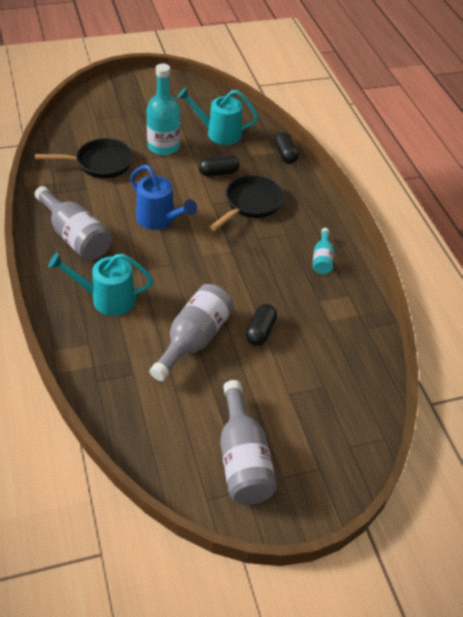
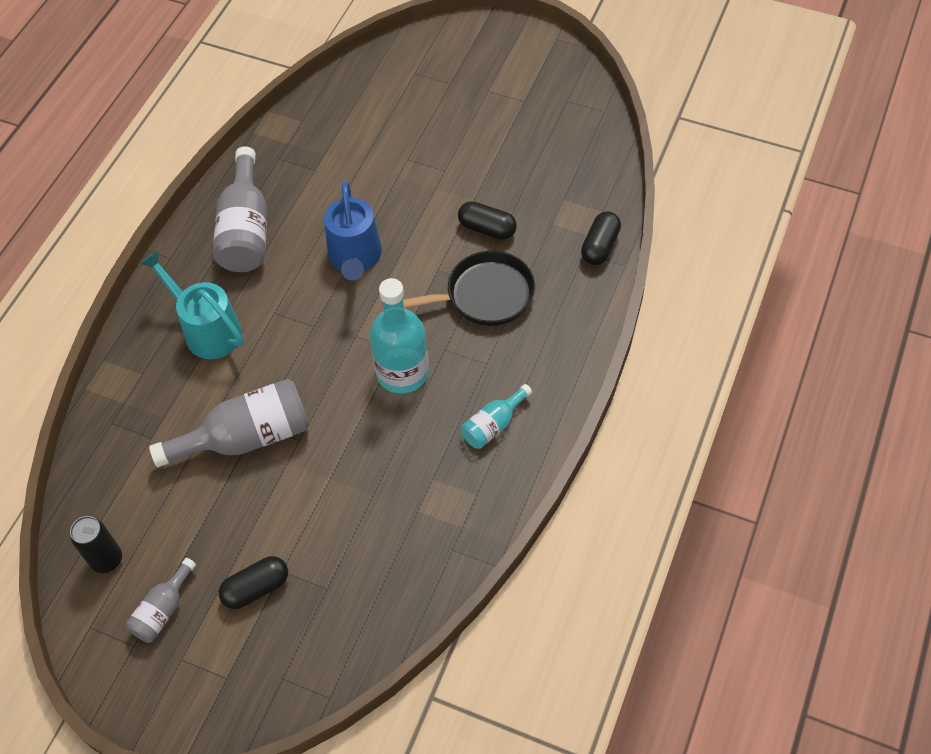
camera: 45 degrees right, 10 degrees up
(100, 163) = (361, 142): black pan -> none
(163, 146) = (456, 155): turquoise bottle -> turquoise bottle (402, 372)
(177, 455) = (107, 559): none -> black can
(218, 133) = (544, 169): turquoise watering can -> none
(243, 459) = (163, 610): grey bottle -> grey bottle, size x0.54
(260, 331) = (326, 474): black capsule -> black capsule (256, 588)

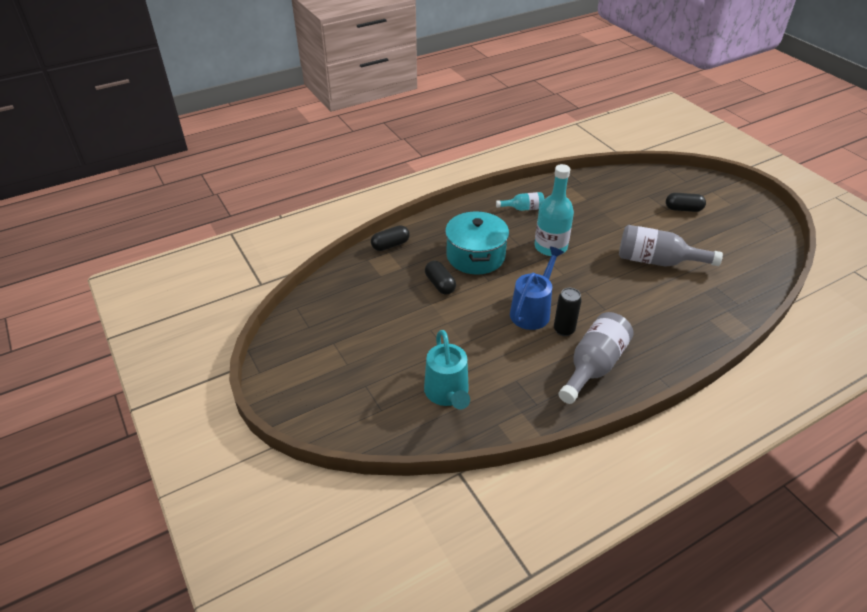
camera: 145 degrees left, 15 degrees down
(107, 559) = (760, 250): black can -> black can (564, 330)
(163, 610) = (735, 221): grey bottle -> none
(207, 329) = (654, 321): turquoise watering can -> turquoise watering can (447, 394)
(484, 296) = (475, 256): black pan -> turquoise pot

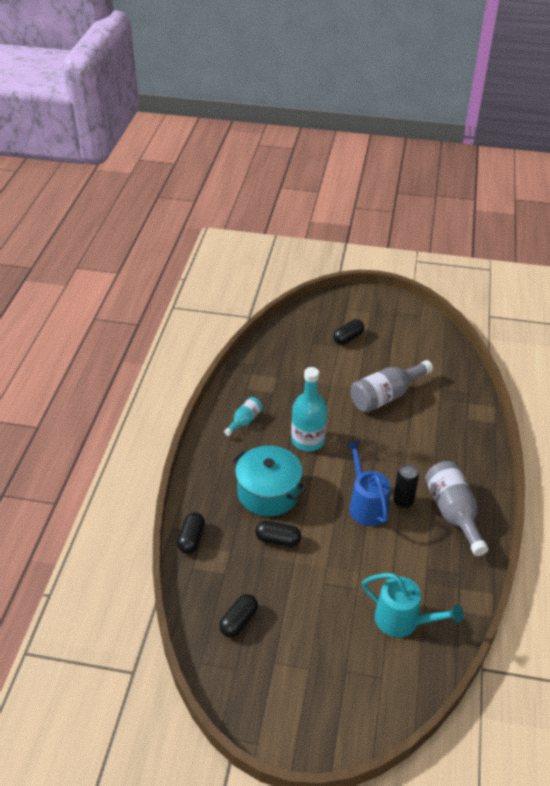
camera: 50 degrees left, 0 degrees up
(348, 306) = (239, 621): none -> black capsule

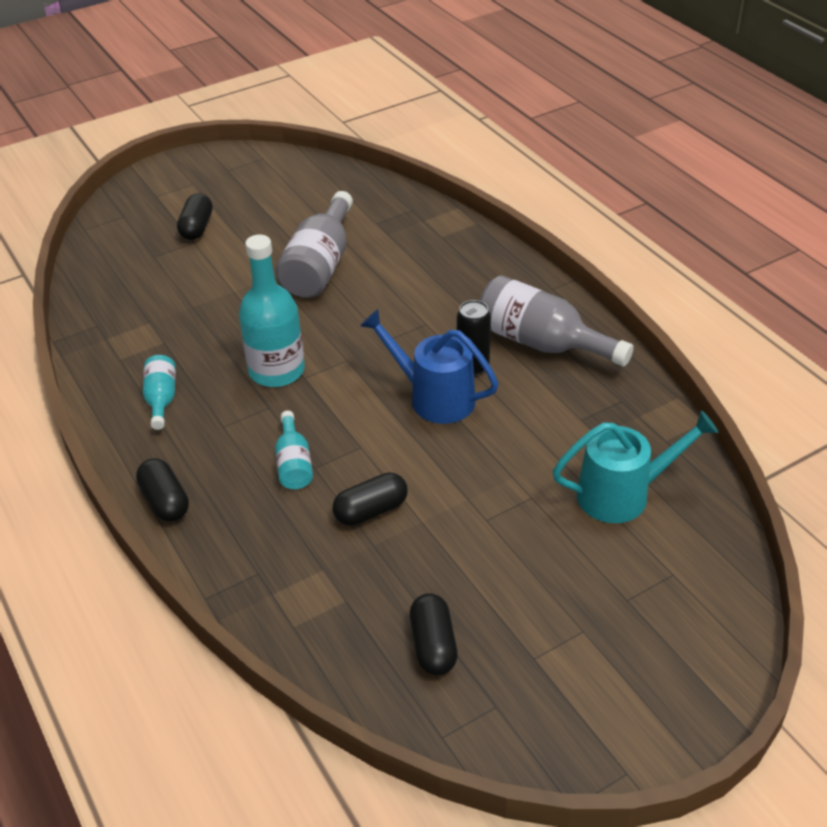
camera: 40 degrees left, 0 degrees up
(191, 539) = (250, 592): black capsule -> black capsule (165, 501)
(268, 493) = (294, 463): turquoise pot -> turquoise bottle

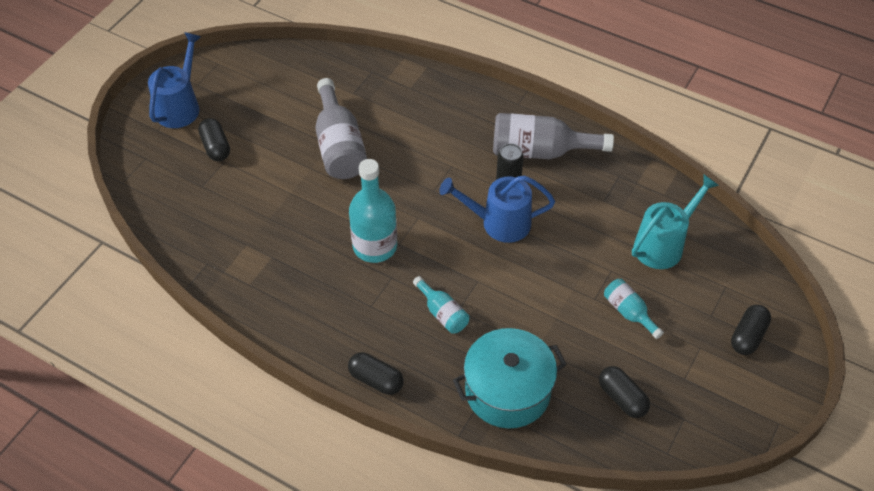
camera: 30 degrees left, 10 degrees up
(161, 399) = (309, 304): turquoise bottle -> turquoise bottle (629, 312)
(195, 183) = (180, 106): none -> blue watering can
(300, 575) = (507, 391): none -> turquoise pot
(371, 510) = (519, 325): black capsule -> black capsule (748, 336)

